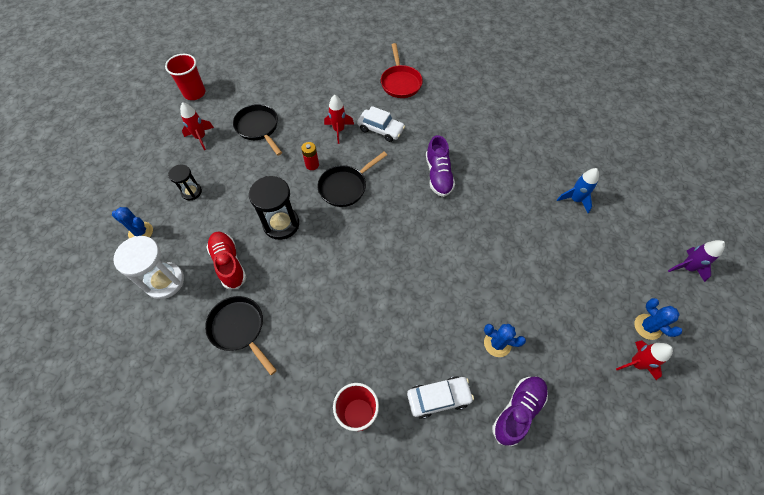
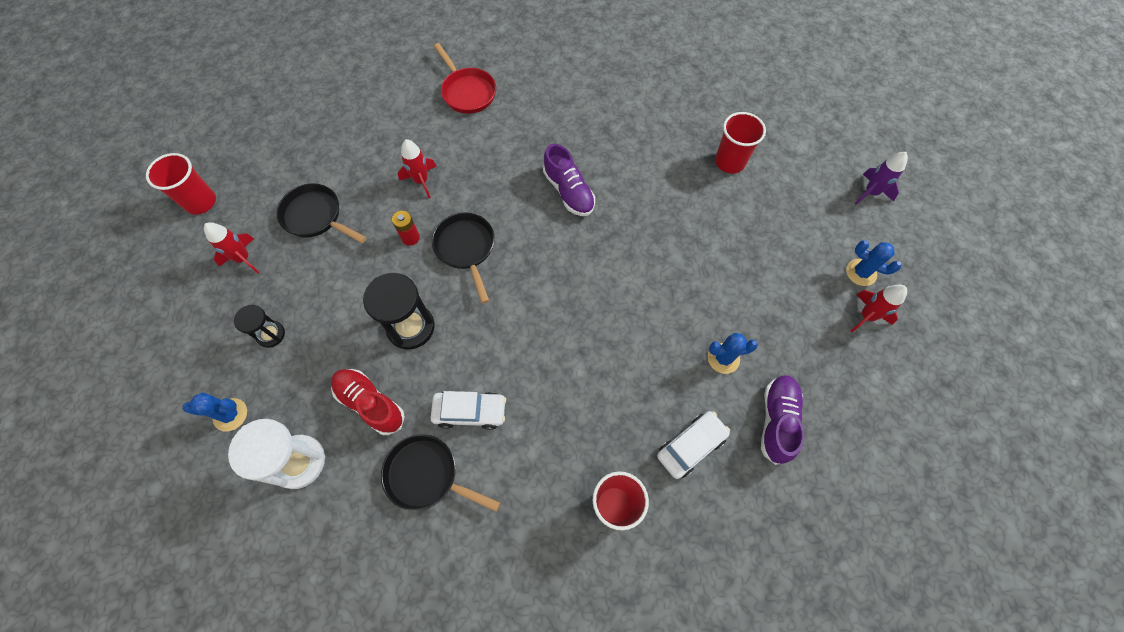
camera: 25 degrees left, 5 degrees up
(345, 187) = (466, 249): black pan -> black pan turned 135 degrees clockwise
(381, 129) = (473, 161): white car -> white car (470, 411)
(575, 200) = (730, 162): blue rocket -> red cup

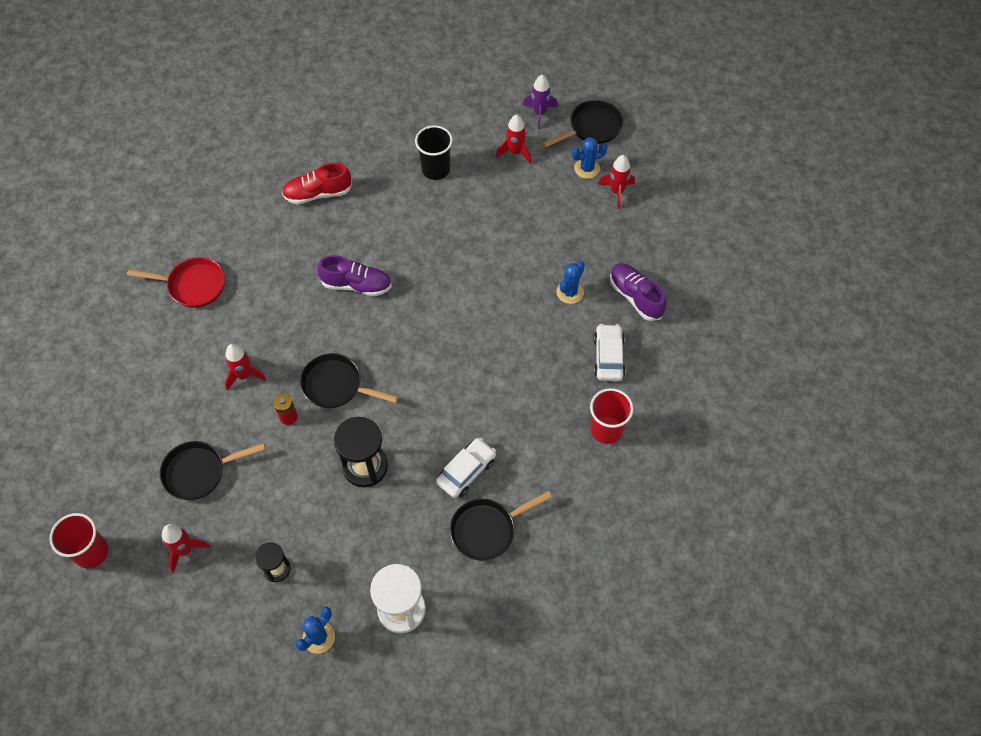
camera: 50 degrees left, 5 degrees down
(370, 403) = (400, 533): red shoe -> red shoe (318, 193)
(730, 162) = (435, 169): red cup -> black cup
(811, 205) = (515, 152): none -> red rocket
(905, 244) = (592, 128): none -> black pan

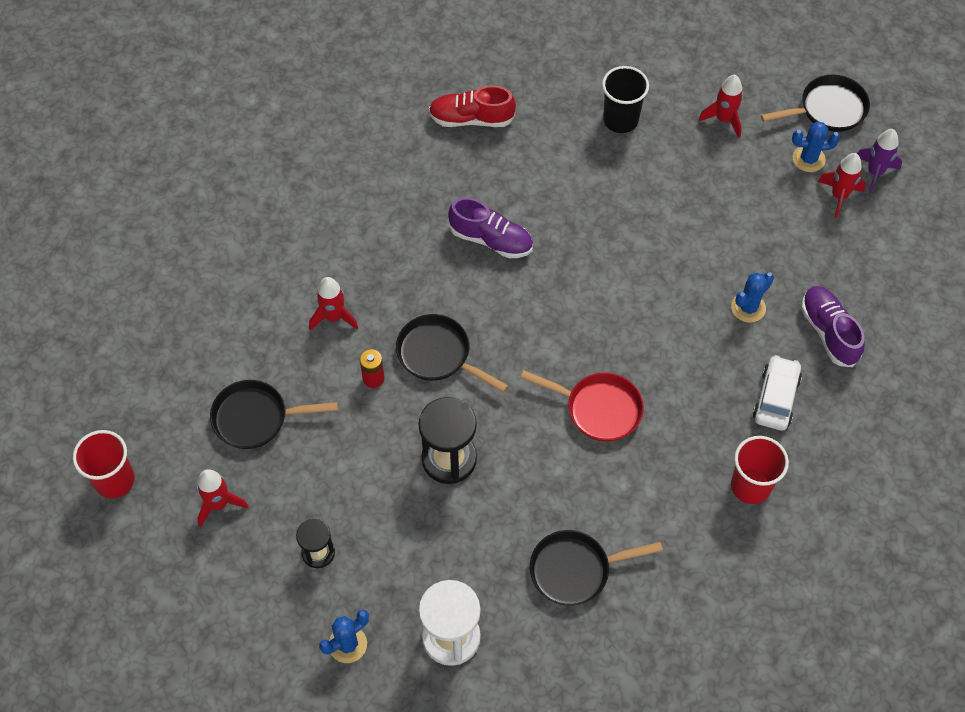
camera: 15 degrees right, 0 degrees up
(193, 285) = (299, 197): red pan -> red pan (598, 409)
(466, 471) = (567, 494): white car -> none
(539, 113) = (766, 77): purple rocket -> purple rocket (875, 172)

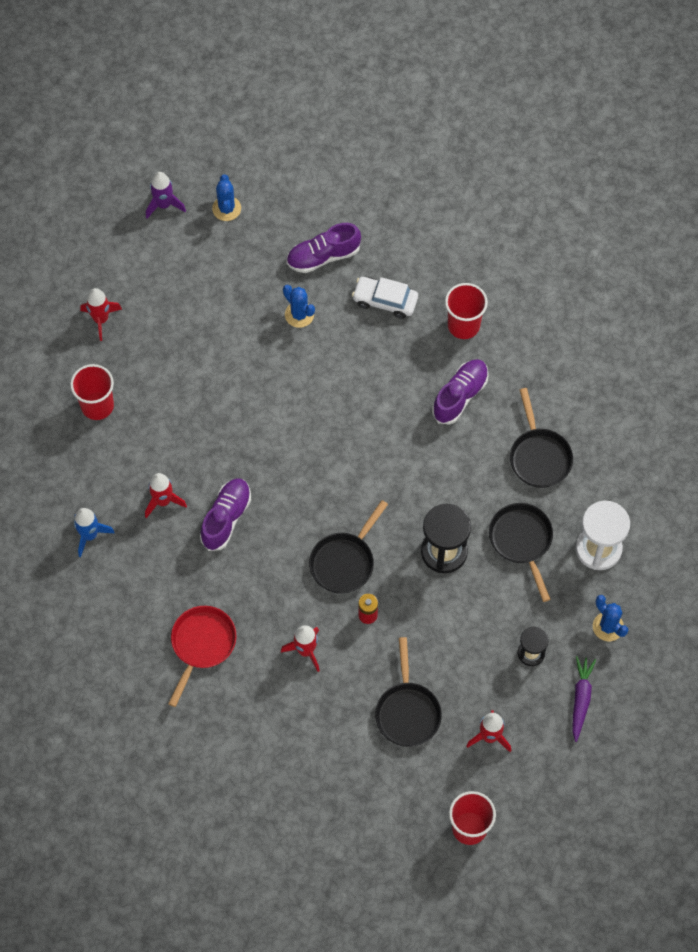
camera: 90 degrees left, 5 degrees up
(257, 608) = (581, 699): none -> purple carrot
(471, 119) = (90, 535): red shoe -> blue rocket
(598, 409) = (396, 435): red pan -> red pan (201, 645)
(620, 120) = (97, 406): black cup -> red cup
(653, 480) = (460, 396): none -> purple shoe
(808, 159) = (147, 255): blue cactus -> blue cactus (226, 208)
(828, 109) = (94, 234): black pan -> black pan (522, 541)
(839, 196) = (187, 235): red rocket -> red rocket (163, 501)

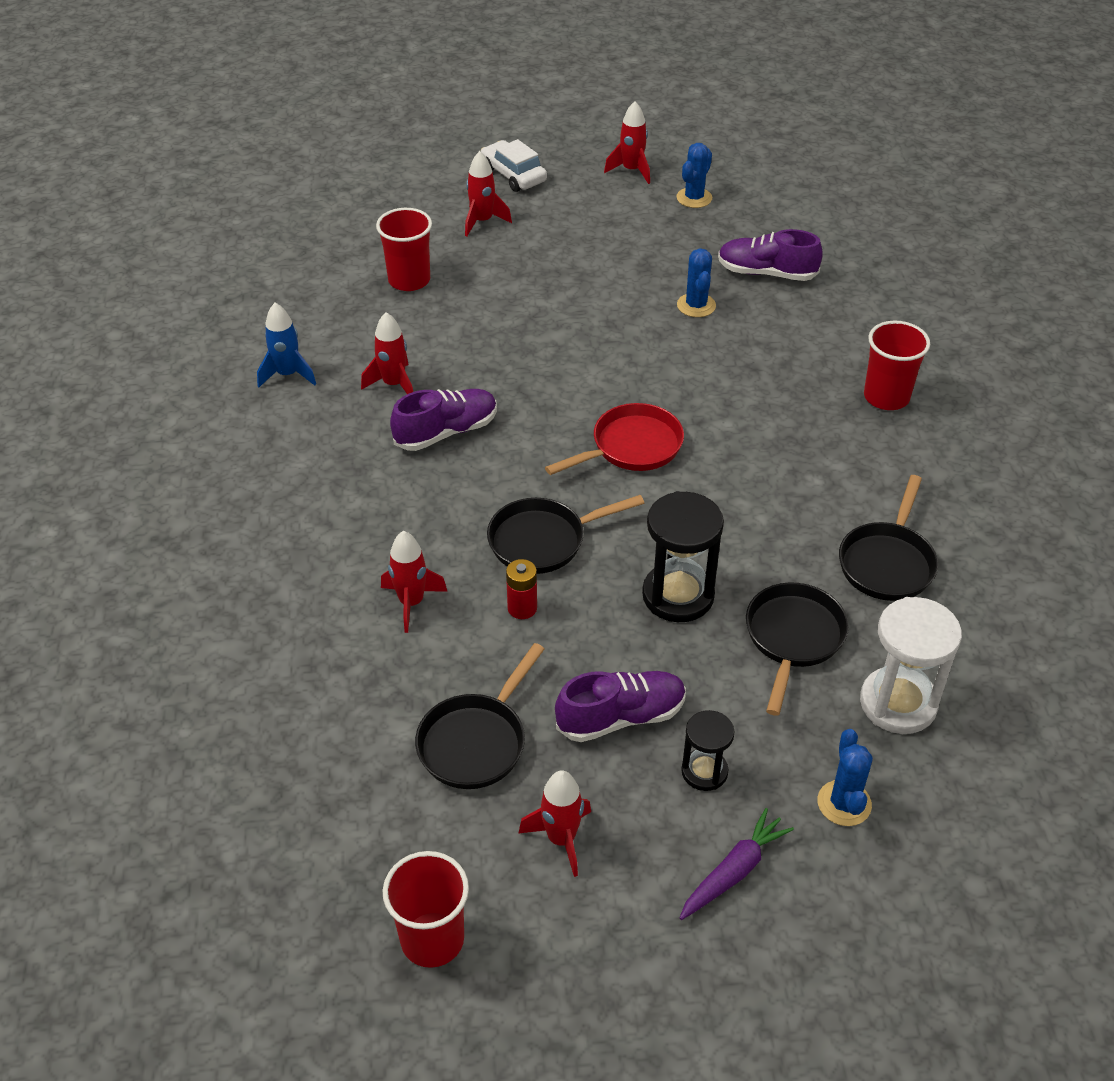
camera: 35 degrees right, 20 degrees down
(164, 205) = (631, 170): purple rocket -> red rocket
(201, 645) = (299, 531): red pan -> red pan (631, 447)
(385, 301) = (806, 336): white car -> white car (513, 175)
(460, 396) = (828, 457): purple shoe -> purple shoe (621, 717)

